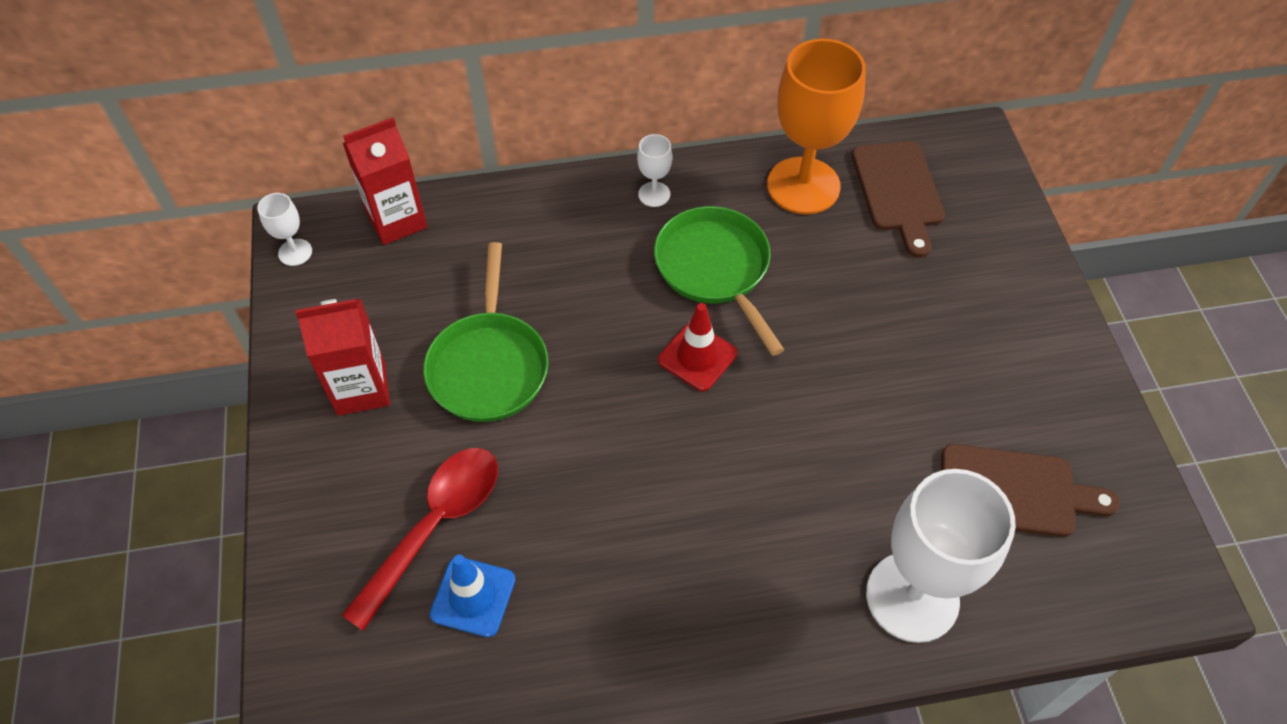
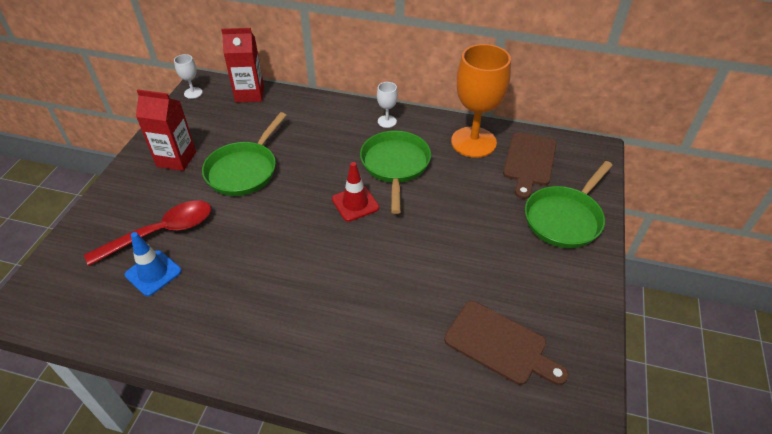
camera: 25 degrees right, 10 degrees down
(912, 597) = (393, 377): white goblet -> none
(993, 267) = (565, 218): none -> green pan

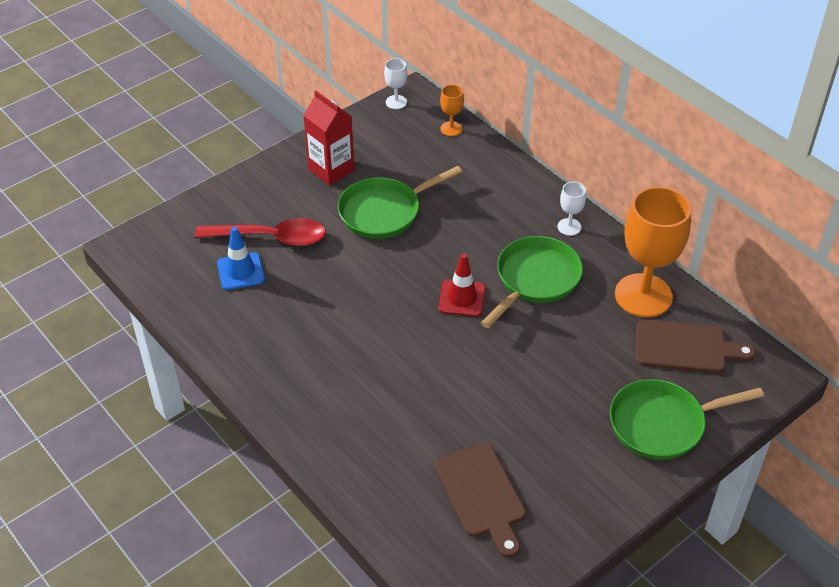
camera: 35 degrees right, 0 degrees up
(249, 94) = (451, 129): red carton -> orange goblet
(529, 161) = (685, 347): brown cutting board -> brown cutting board turned 135 degrees counterclockwise

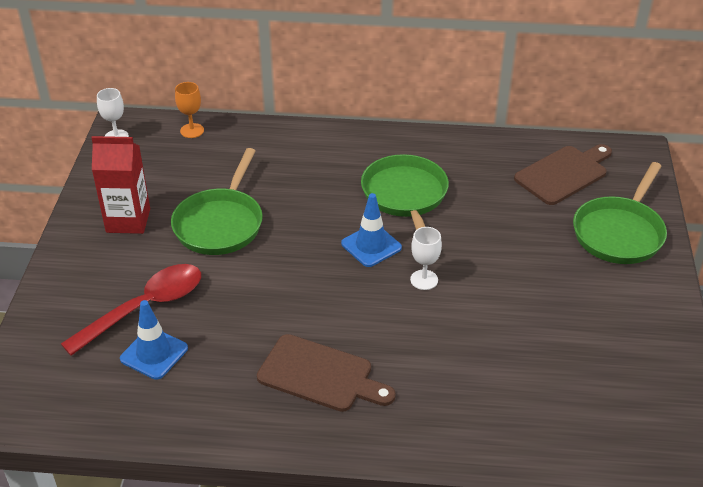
camera: 45 degrees left, 5 degrees down
(462, 298) = (371, 246): red traffic cone -> blue traffic cone
(482, 495) = (581, 373): brown cutting board -> brown cutting board (320, 375)
(569, 227) = (379, 146): white goblet -> white goblet (424, 280)
(643, 295) = (491, 159): orange goblet -> none

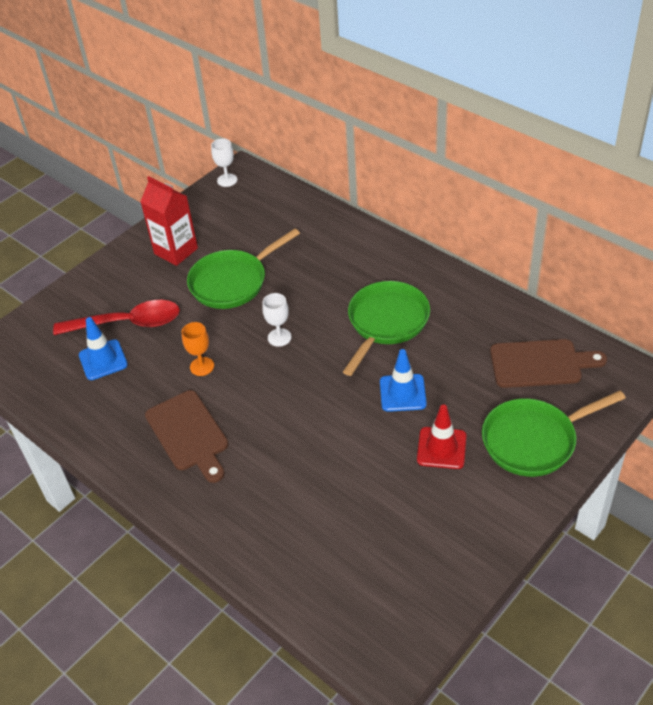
camera: 40 degrees right, 5 degrees up
(192, 130) = (282, 196): orange goblet -> orange goblet (202, 366)
(371, 246) = (320, 351): blue traffic cone -> blue traffic cone (402, 393)
(424, 280) = (331, 399): white goblet -> white goblet (279, 337)
(557, 273) = (441, 448): none -> red traffic cone

